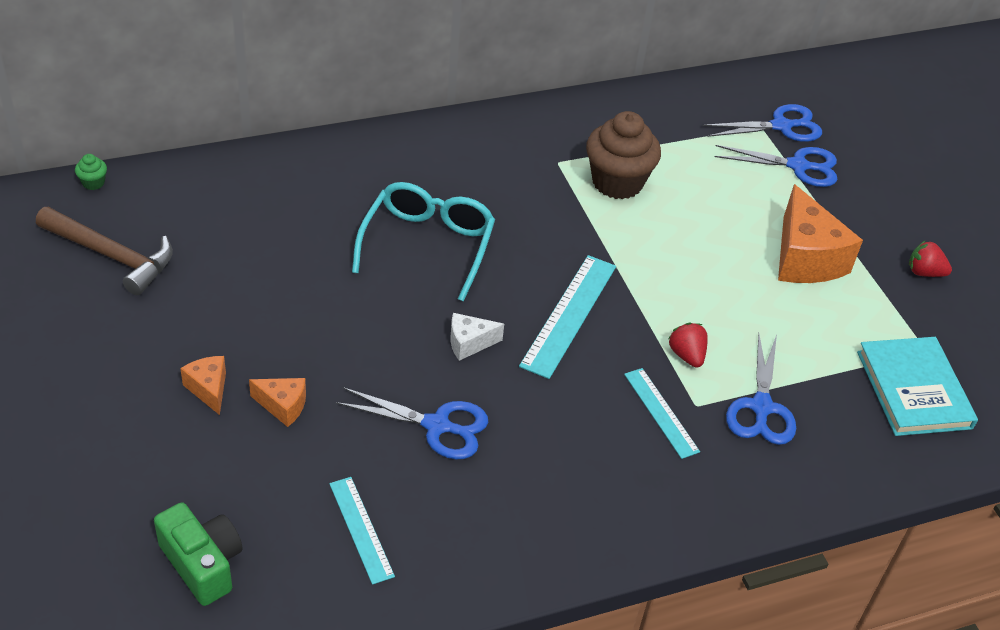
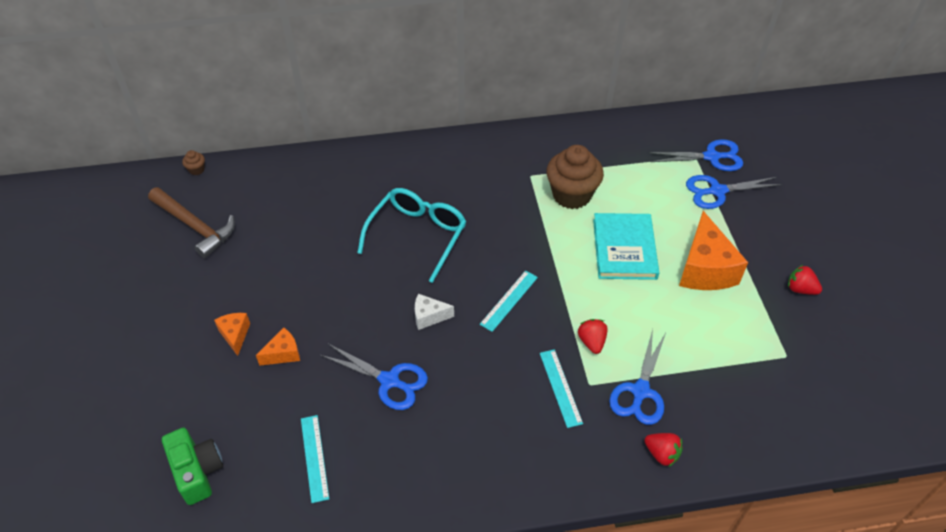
camera: 15 degrees right, 5 degrees up
(93, 183) = (196, 170): green cupcake -> brown cupcake
(283, 406) = (283, 353): orange cheese -> orange cheese turned 60 degrees counterclockwise
(569, 315) = (509, 300): turquoise ruler -> turquoise ruler, size x0.63
(798, 166) = (717, 191): blue scissors -> blue scissors turned 150 degrees clockwise
(805, 477) = (662, 454): none -> red strawberry
(913, 390) = (768, 389): turquoise book -> turquoise book (624, 249)

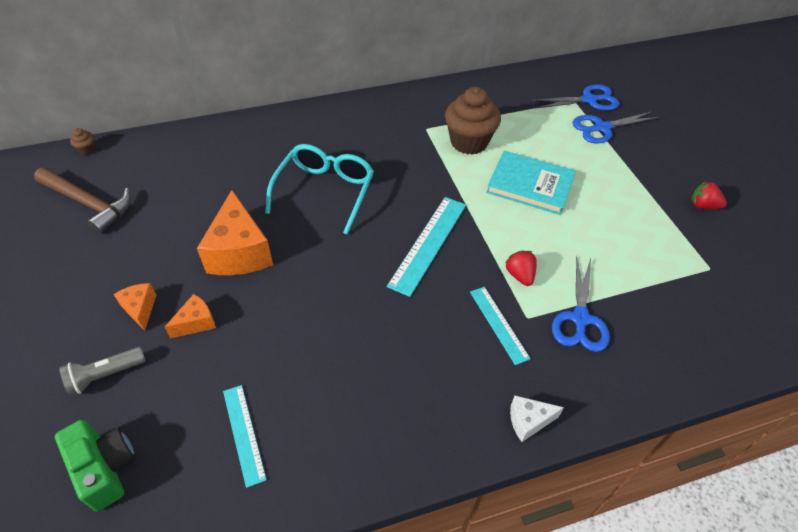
camera: 10 degrees left, 0 degrees up
(201, 392) = (105, 375): none -> grey flashlight
(389, 381) = (317, 338): blue scissors -> none
(429, 317) = (349, 268): white cheese -> white cheese (528, 421)
(509, 300) = (428, 244): turquoise ruler -> turquoise ruler, size x1.60
(624, 249) = (530, 185): turquoise book -> turquoise book turned 60 degrees counterclockwise
(662, 454) = (618, 380): red strawberry -> none
(705, 269) = (610, 196): orange cheese -> orange cheese (239, 252)

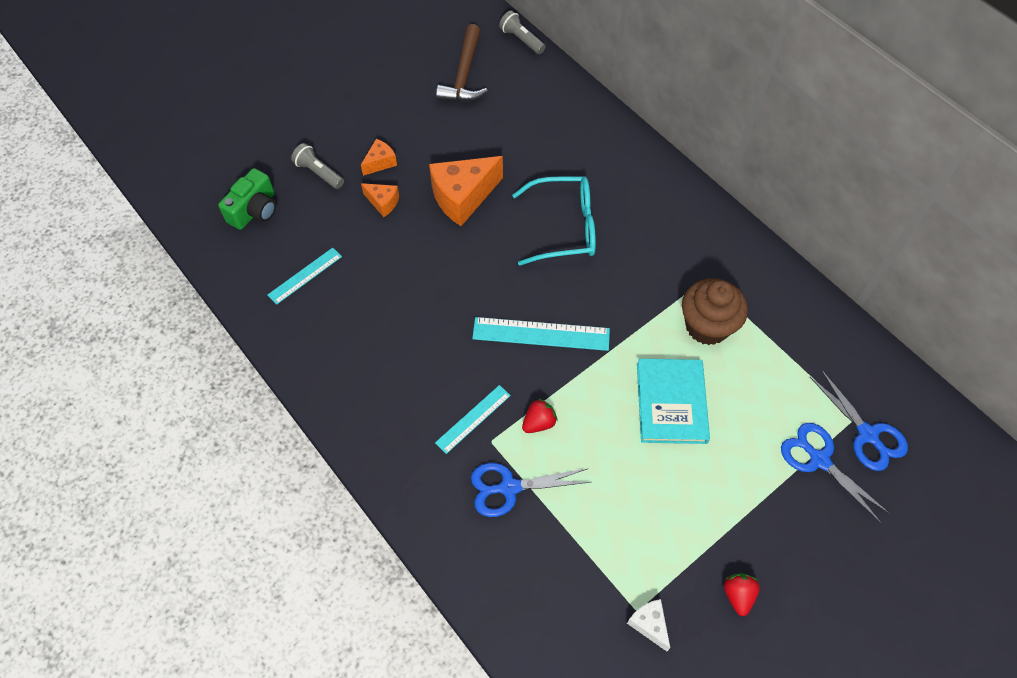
camera: 70 degrees right, 10 degrees up
(87, 150) = (521, 39): brown cupcake -> grey flashlight
(528, 421) = (384, 466): white cheese -> white cheese (649, 624)

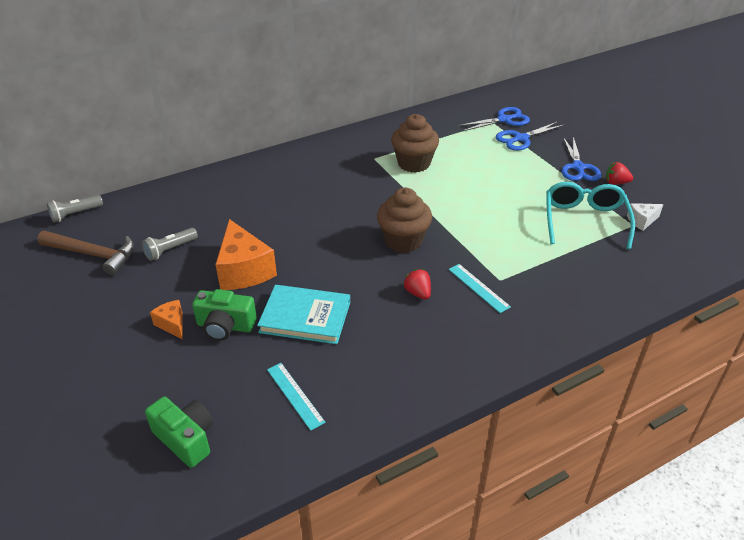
camera: 80 degrees left, 20 degrees down
(318, 173) = (159, 376): grey flashlight -> grey flashlight (170, 250)
(383, 203) = (225, 326): orange cheese -> green camera
(509, 487) = (541, 274): blue scissors -> blue scissors (578, 167)
(539, 422) = (485, 252): red strawberry -> red strawberry (418, 293)
(541, 334) = (403, 241): turquoise ruler -> brown cupcake
(564, 228) = (302, 216): turquoise glasses -> turquoise glasses (584, 221)
(671, 403) = (474, 187): turquoise book -> turquoise book (305, 317)

